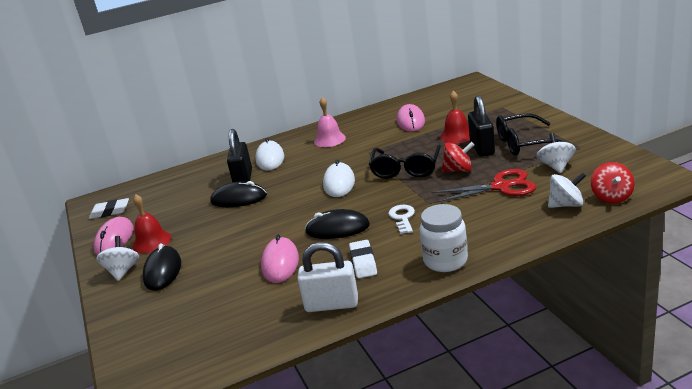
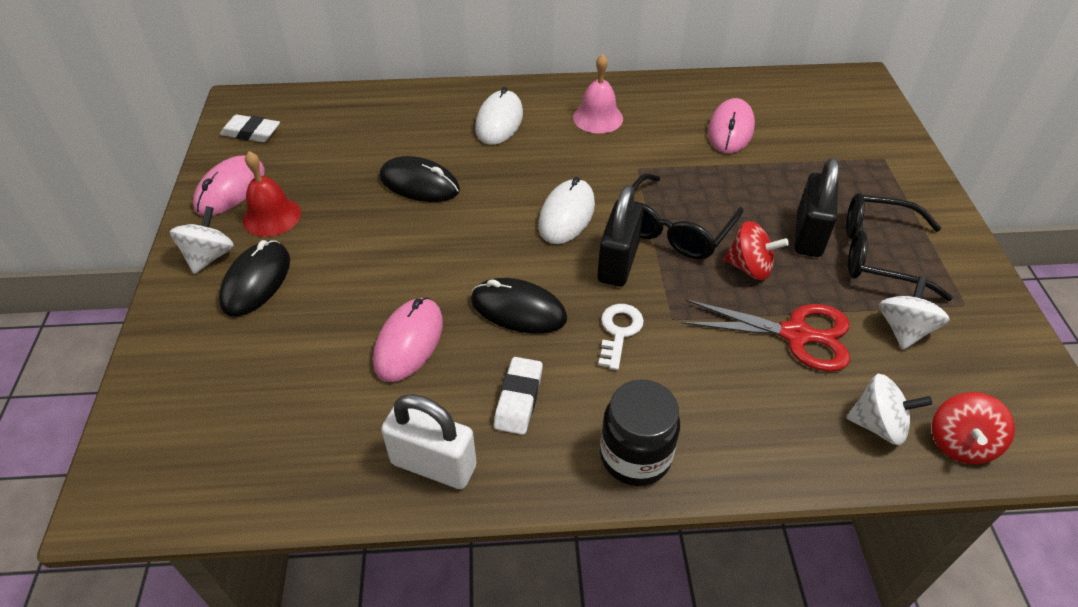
camera: 15 degrees right, 20 degrees up
(243, 178) = (445, 146): black padlock -> black padlock (618, 263)
(445, 261) = (635, 456): white jar -> black jar
(457, 136) = (783, 191): red bell -> none

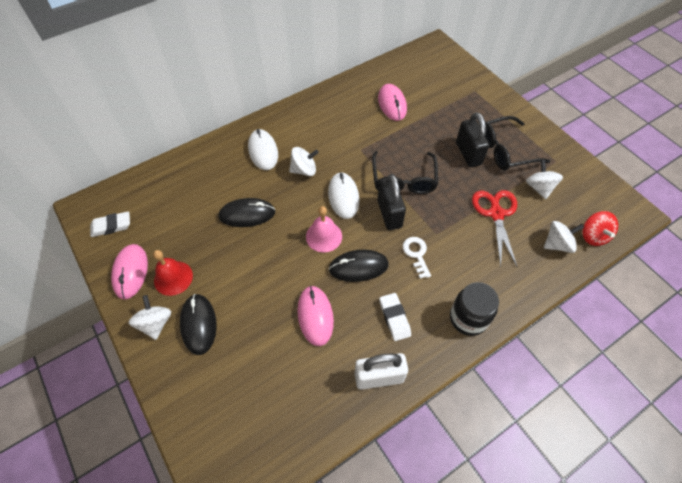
camera: 30 degrees left, 10 degrees up
(537, 162) = (304, 170): none -> white spinning top
(598, 118) = (317, 125): pink bell -> pink bell (324, 236)
(749, 267) = (453, 186): red spinning top -> none
(795, 334) = (496, 214): red scissors -> red scissors turned 75 degrees counterclockwise

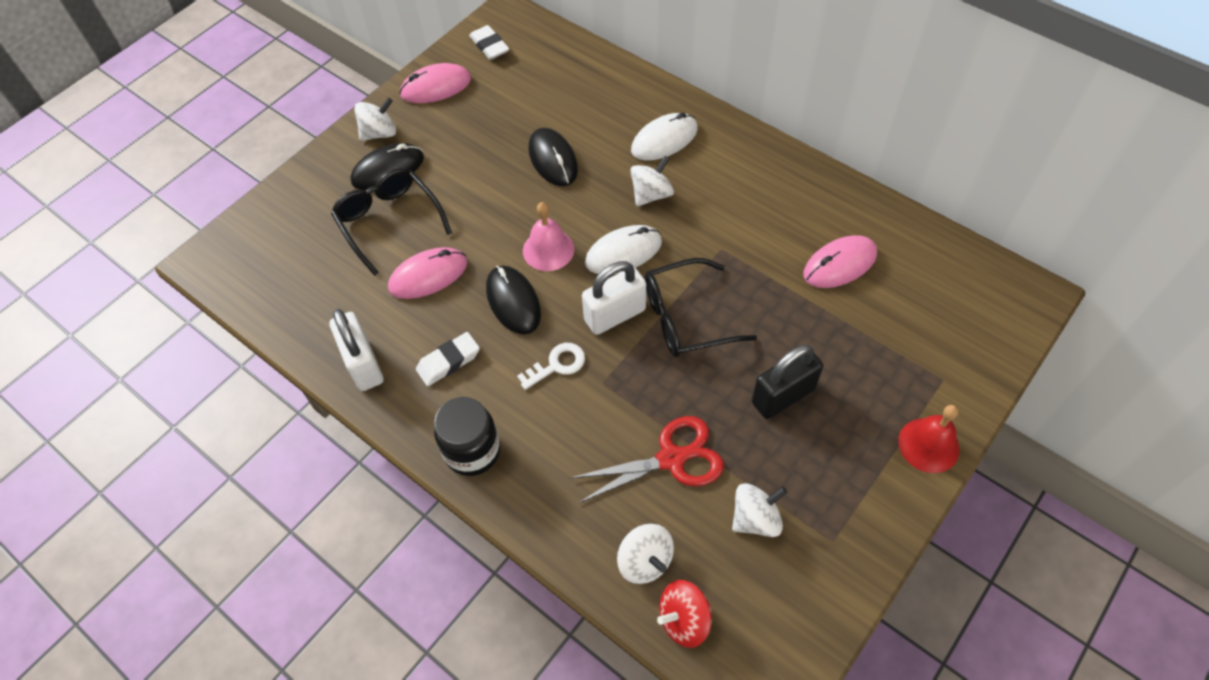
camera: 75 degrees right, 0 degrees up
(173, 278) = (439, 125): red bell -> red bell (928, 445)
(304, 170) = (651, 194): white spinning top -> white spinning top turned 105 degrees counterclockwise
(389, 214) = (615, 315): black padlock -> white padlock
(505, 150) = (818, 452): black glasses -> black glasses (389, 221)

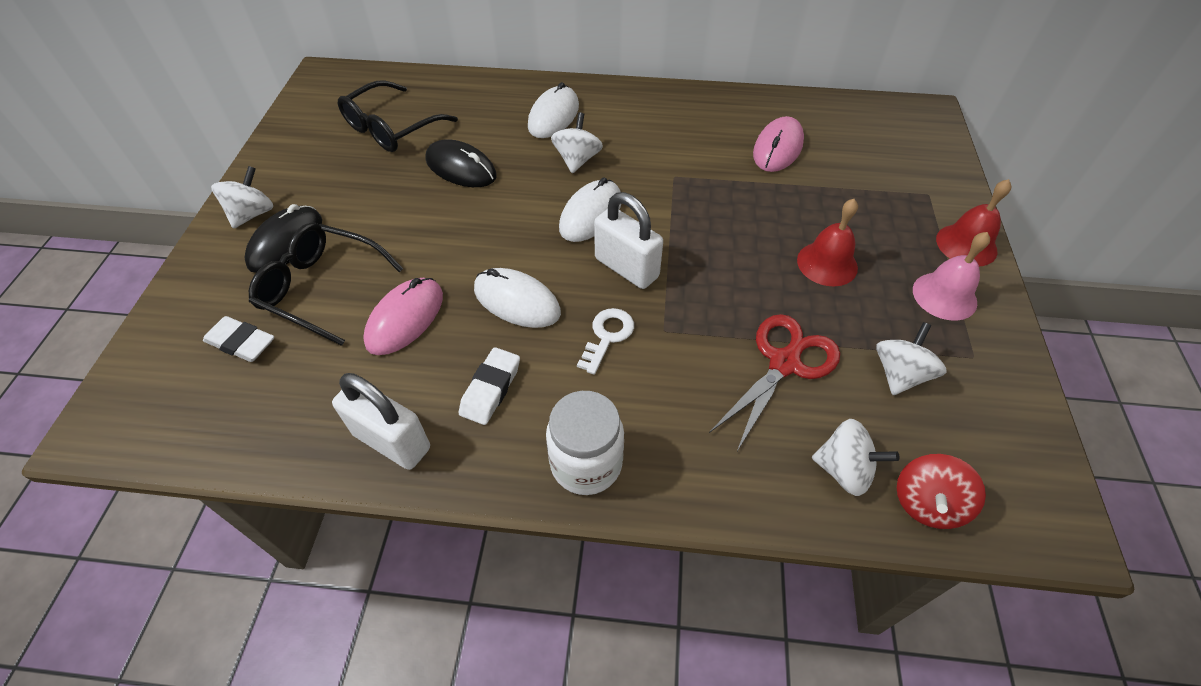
camera: 35 degrees left, 5 degrees down
(436, 87) = (290, 154): pink mouse -> none
(472, 451) = (586, 463): black jar -> white jar
(489, 46) = (324, 103): white eraser -> white eraser (241, 343)
(513, 301) = (517, 301): black mouse -> white mouse
(548, 250) = (516, 242): pink bell -> pink bell (944, 296)
(615, 315) = (626, 268): white padlock -> white padlock turned 75 degrees counterclockwise
(686, 318) = (691, 241): black glasses -> black glasses (391, 128)
(783, 396) = (827, 263): black padlock -> red bell

